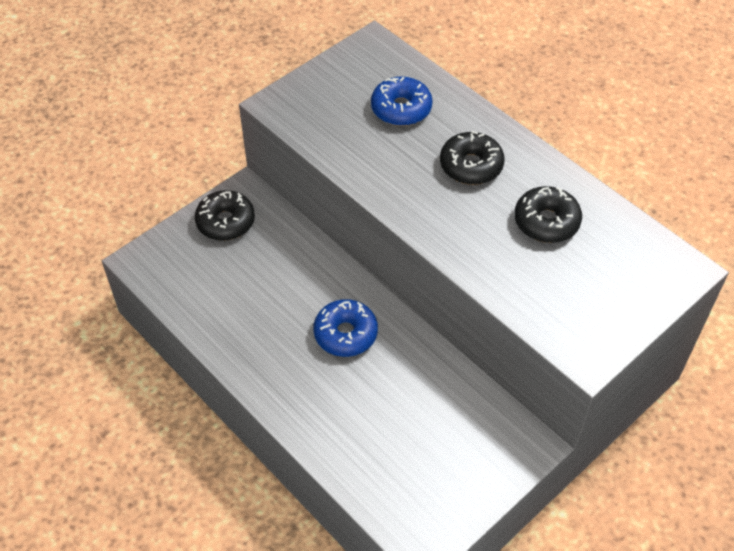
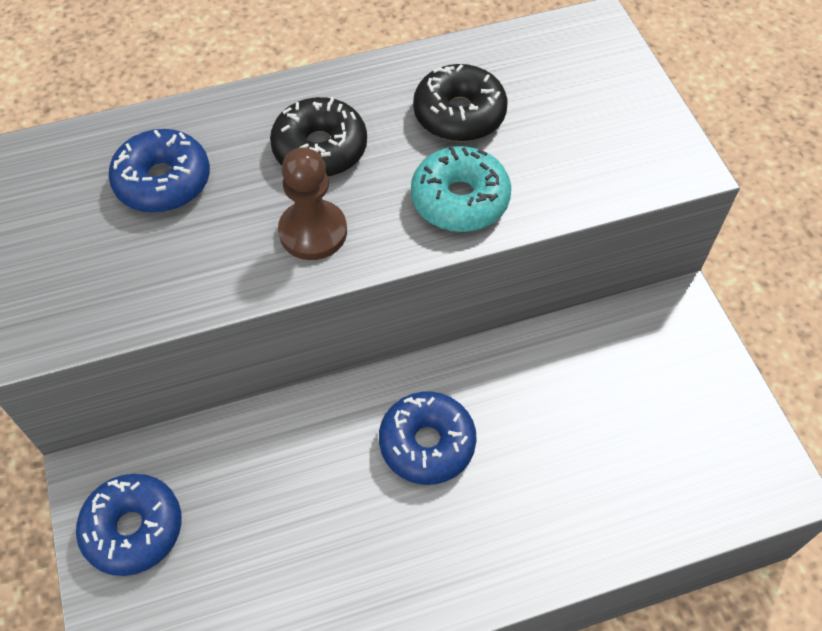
camera: 65 degrees left, 5 degrees up
(225, 222) = (133, 529): black donut -> blue donut
(408, 187) = (313, 232): none -> brown pawn
(477, 246) = (460, 199): none -> turquoise donut

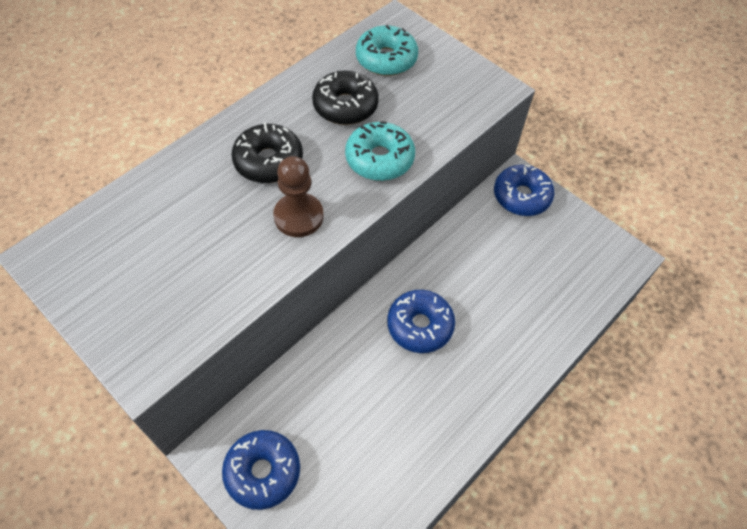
camera: 30 degrees left, 0 degrees up
(163, 181) = (172, 224): blue donut -> blue donut (521, 196)
(552, 72) = (386, 59): none -> turquoise donut

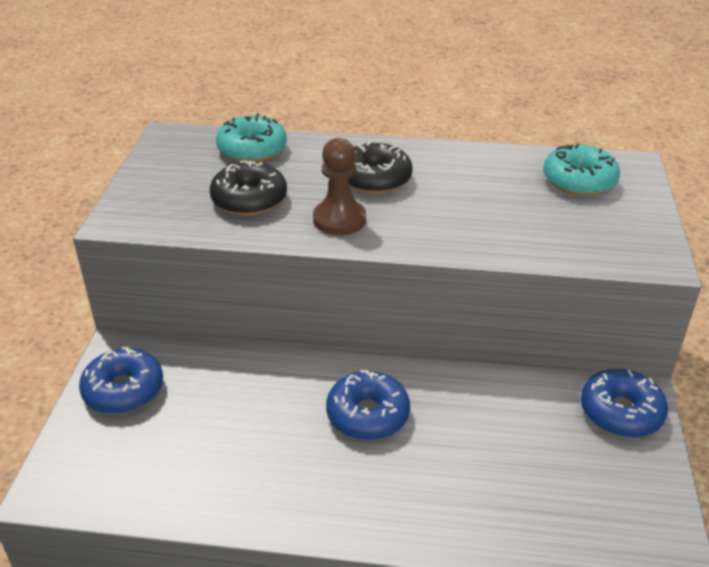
camera: 55 degrees right, 20 degrees down
(345, 106) = (490, 186): black donut -> black donut (249, 200)
(379, 159) = (459, 231): turquoise donut -> turquoise donut (252, 149)

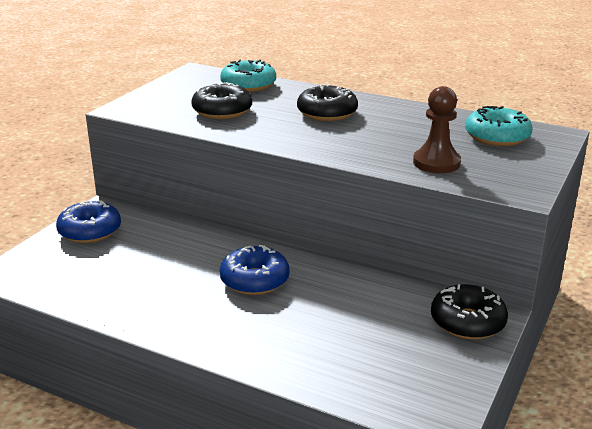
camera: 20 degrees right, 10 degrees down
(339, 219) = (279, 131): brown pawn -> brown pawn (436, 163)
(620, 412) = (467, 322): blue donut -> black donut

